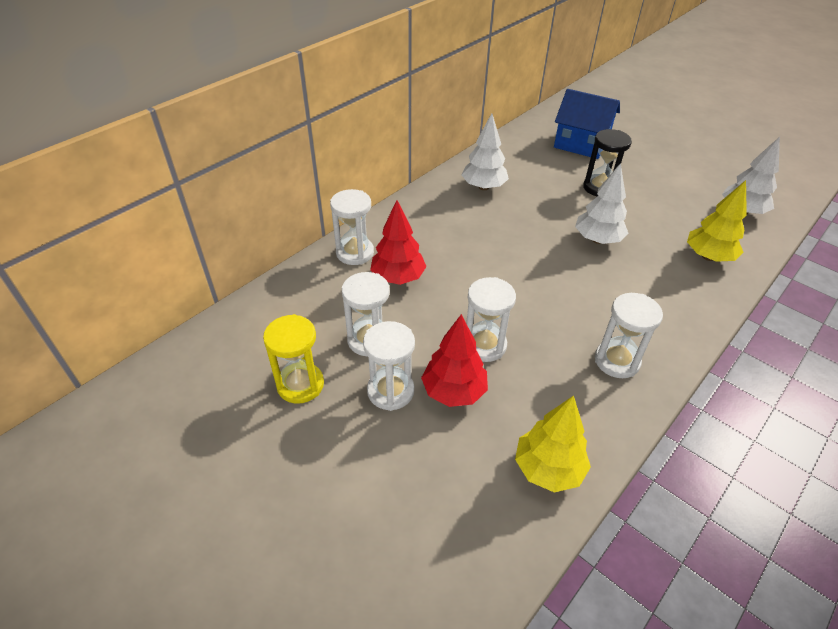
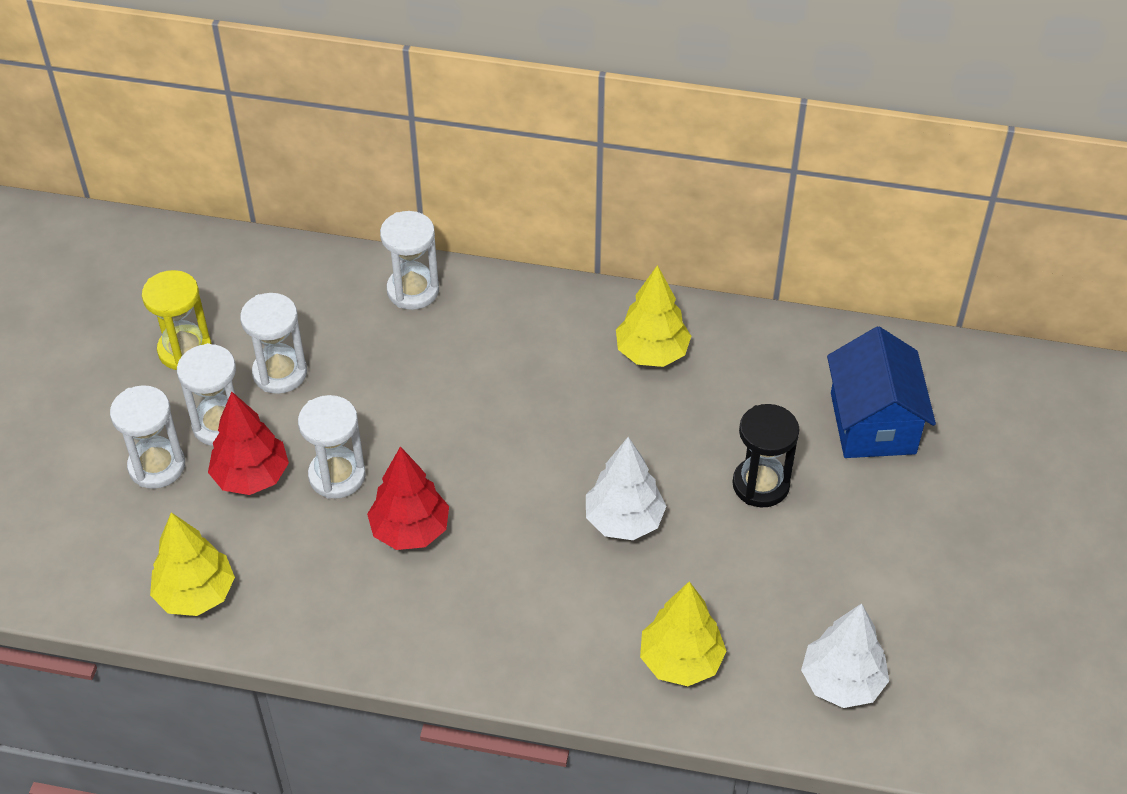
camera: 60 degrees right, 5 degrees up
(398, 277) = (397, 350): red tree -> red tree (410, 530)
(483, 187) = (651, 353): white tree -> yellow tree
(617, 361) = (392, 609): white hourglass -> white hourglass (157, 466)

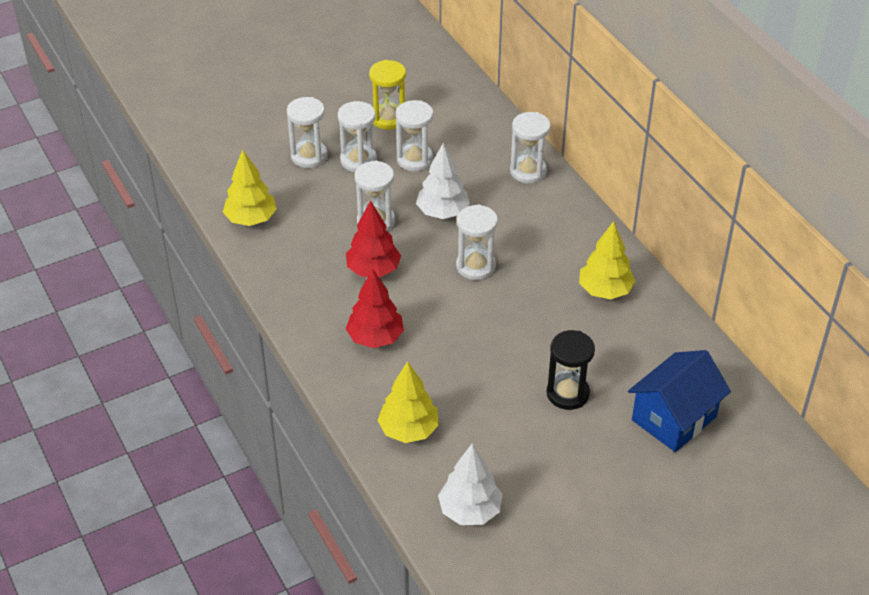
camera: 50 degrees right, 5 degrees down
(251, 477) = (340, 192): red tree -> red tree (375, 338)
(503, 434) = (476, 266): none -> white hourglass
(624, 521) = (475, 350): white tree -> white tree (442, 212)

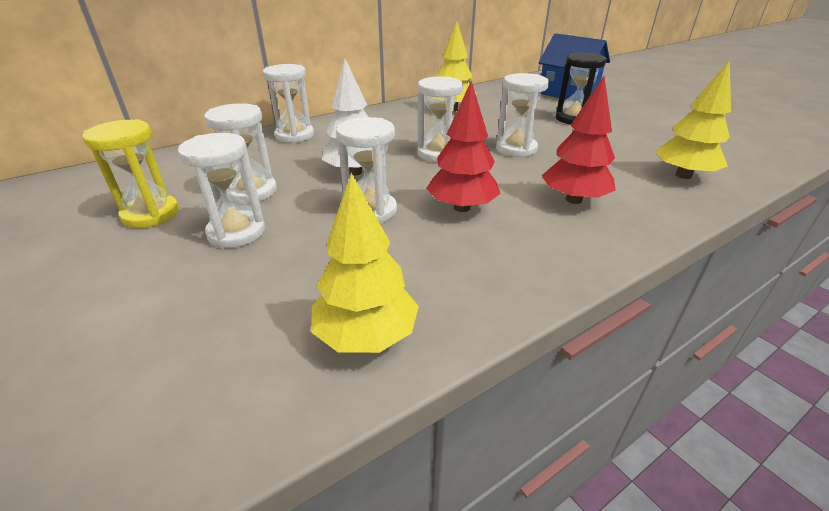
camera: 95 degrees left, 10 degrees down
(309, 156) = (205, 281): white hourglass -> white hourglass (516, 149)
(470, 511) = (737, 147): white tree -> none

